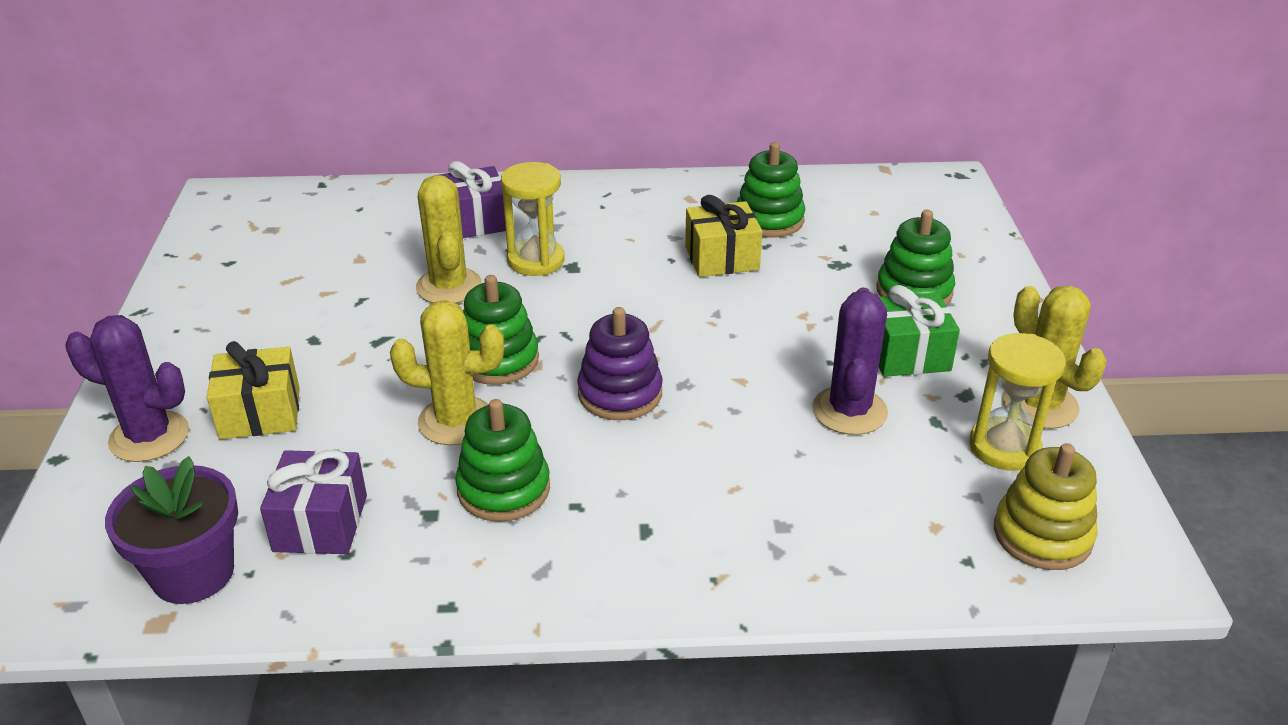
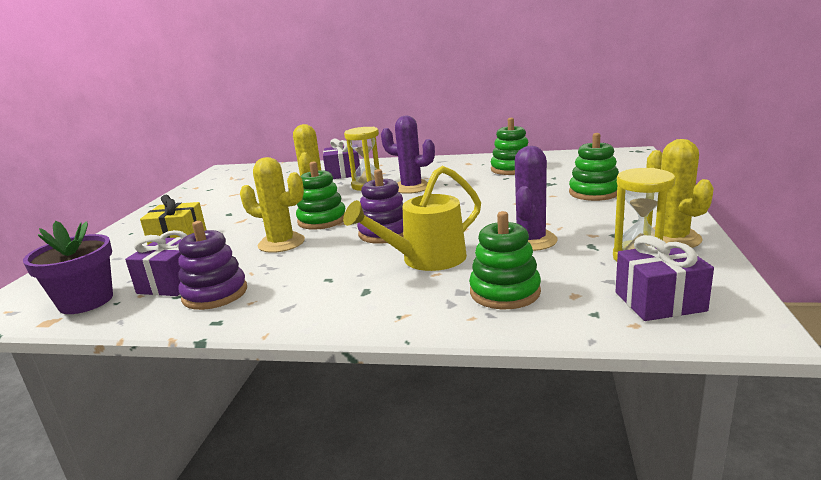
camera: 15 degrees right, 15 degrees down
(149, 437) = (115, 248): purple cactus -> purple cactus (411, 187)
(409, 546) = (215, 294): none -> purple stacking toy
(504, 489) = (289, 271): green stacking toy -> green stacking toy (505, 292)
(708, 458) = (425, 260): none -> yellow watering can
(721, 258) = (476, 182): yellow gift -> none
(907, 354) = (580, 217): green gift -> none
(1042, 535) = (659, 301): yellow stacking toy -> purple gift

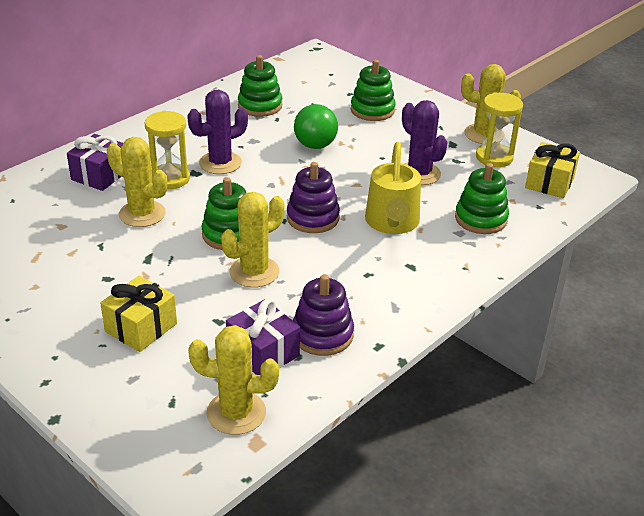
camera: 60 degrees left, 15 degrees up
(86, 301) = (236, 413): purple flower pot -> yellow cactus
(502, 195) = (316, 140): none -> green light bulb
(659, 301) = (549, 183): purple gift -> yellow gift

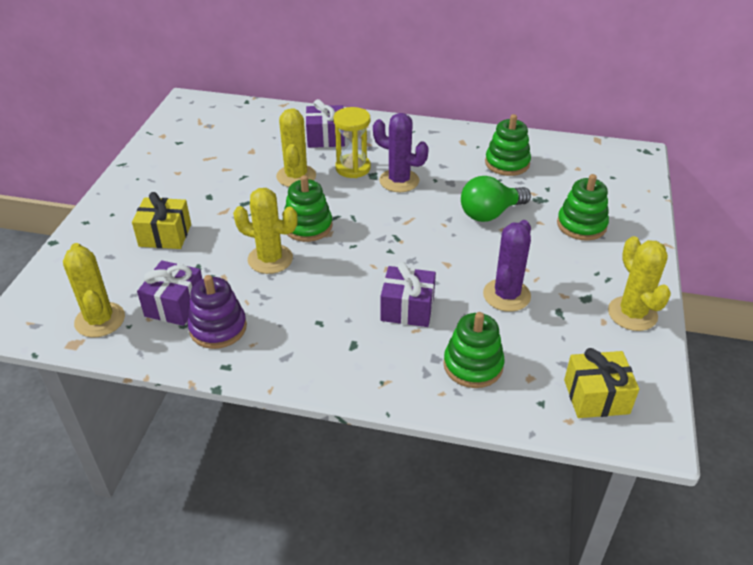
camera: 60 degrees right, 5 degrees up
(313, 218) = (371, 259): purple stacking toy -> none
(392, 223) = (407, 309): yellow watering can -> purple gift
(494, 157) = (596, 337): yellow hourglass -> none

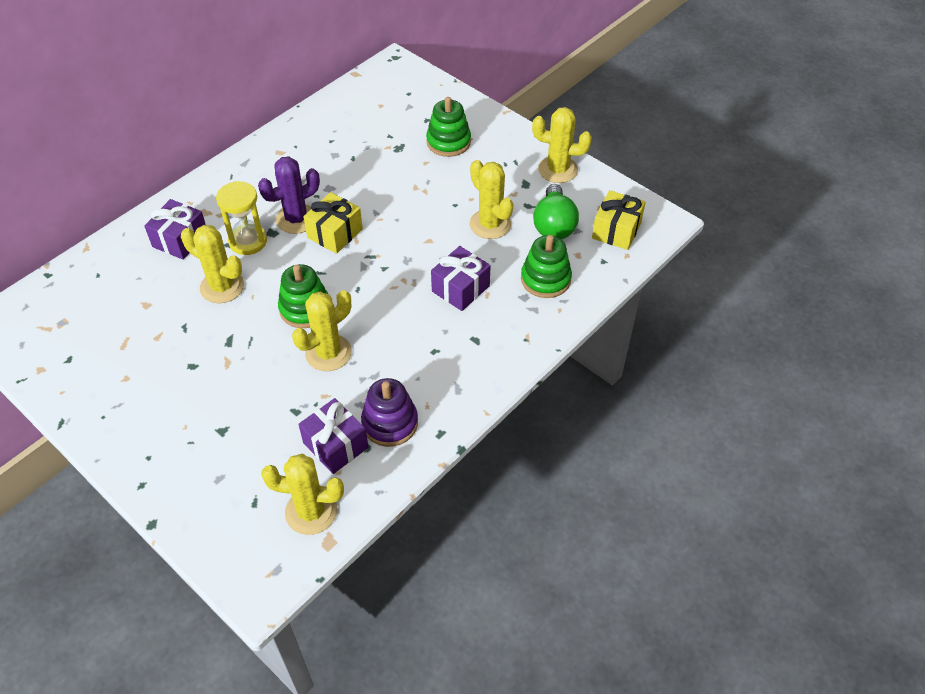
camera: 60 degrees left, 10 degrees up
(165, 235) = (225, 421): yellow gift -> yellow gift (335, 233)
(490, 213) = (390, 185): green light bulb -> green light bulb (554, 225)
(506, 295) = (490, 224): purple cactus -> yellow cactus
(507, 163) = (336, 141): green stacking toy -> none

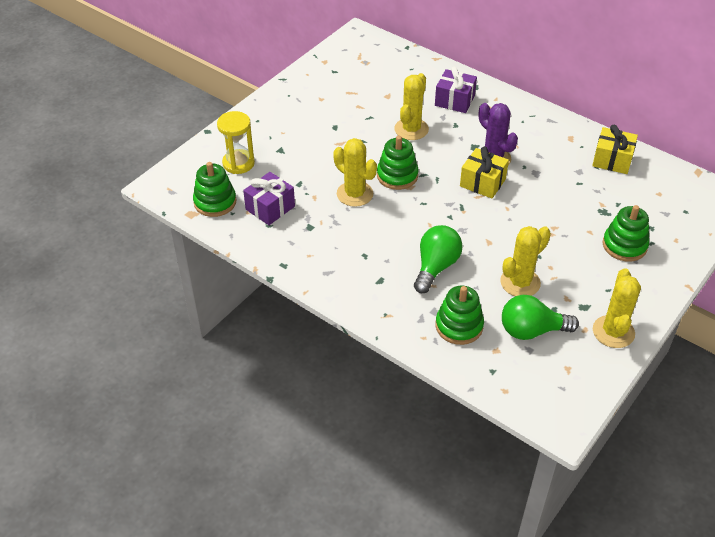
camera: 85 degrees right, 5 degrees down
(248, 241) = (461, 135): yellow hourglass -> yellow hourglass (238, 163)
(311, 511) = (215, 202): yellow cactus -> green stacking toy
(390, 423) = (291, 235): purple stacking toy -> none
(460, 288) = (436, 267): purple gift -> green light bulb
(616, 230) = (537, 382): yellow gift -> yellow gift (612, 160)

